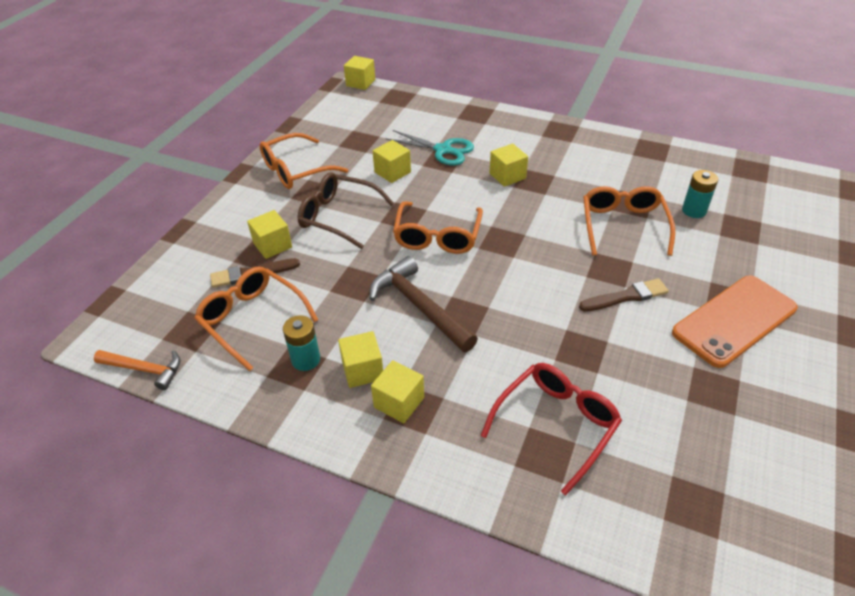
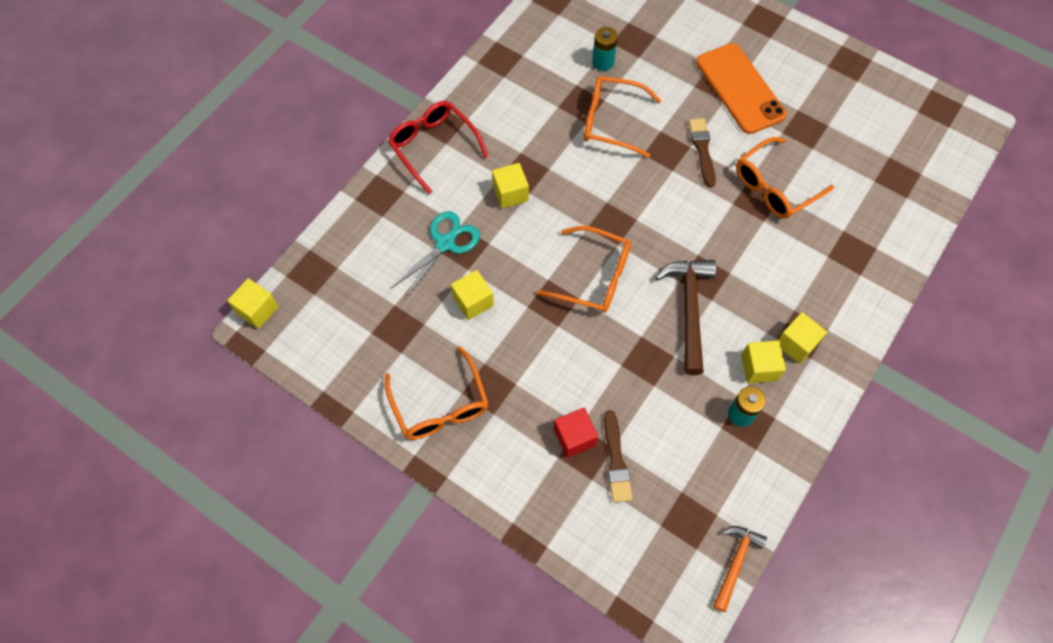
camera: 80 degrees left, 20 degrees up
(252, 320) = (683, 460): orange glasses -> orange glasses (775, 186)
(272, 245) = (574, 437): yellow cube -> red cube
(338, 216) = (540, 366): brown glasses -> none
(419, 306) = (689, 310): brown hammer -> brown hammer turned 120 degrees clockwise
(556, 425) = (827, 238): red glasses -> red glasses (433, 147)

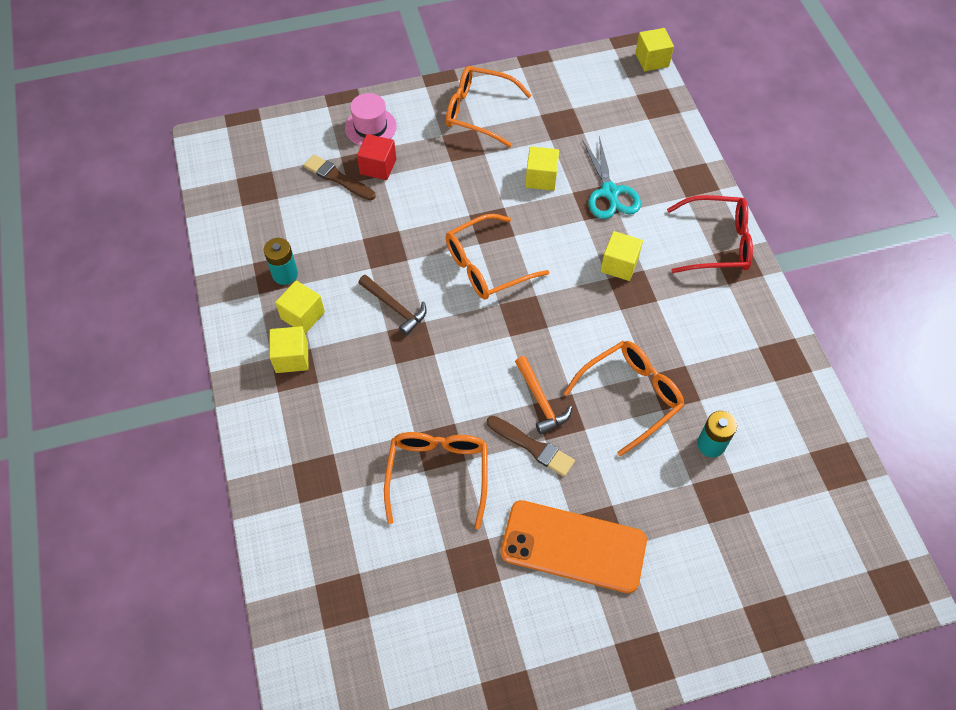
camera: 130 degrees right, 5 degrees down
(537, 483) = (370, 127): none -> pink hat
(689, 310) = (395, 307): brown hammer -> brown hammer, size x0.63
(735, 563) = (204, 191): orange hammer -> orange hammer (540, 400)

